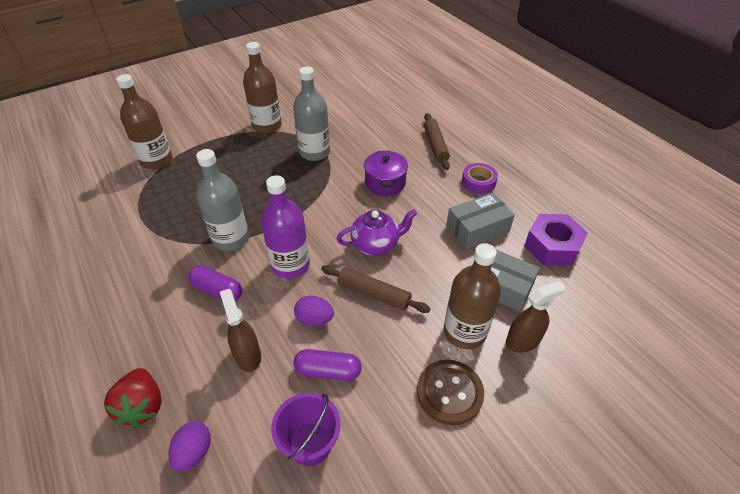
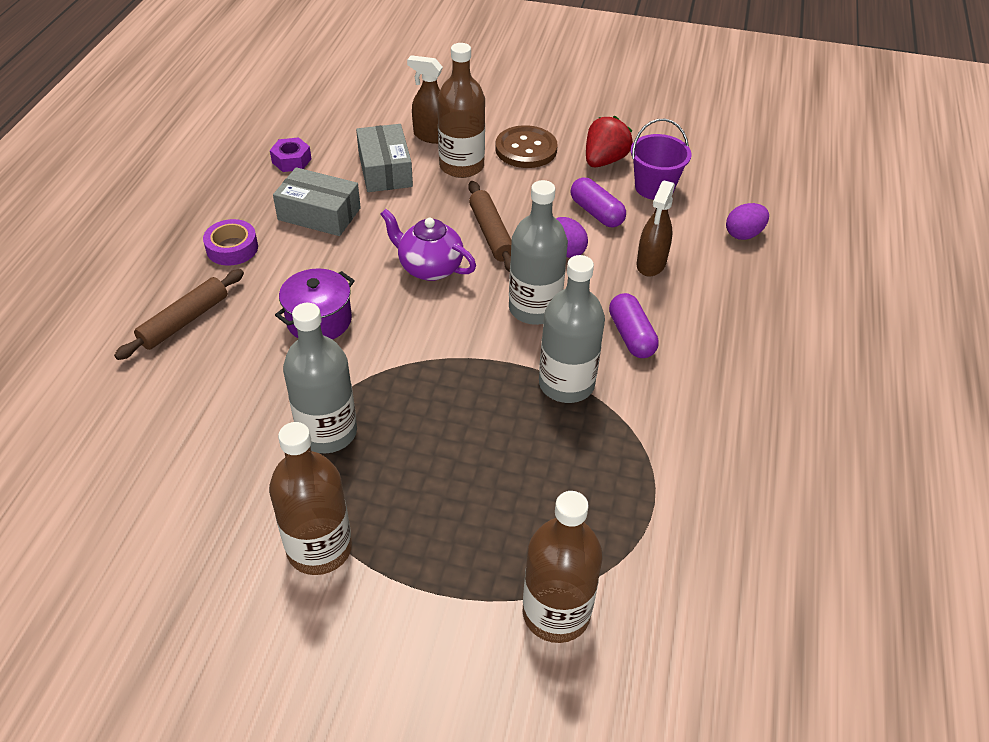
camera: 135 degrees left, 0 degrees up
(142, 406) = (768, 287): red strawberry -> red strawberry (604, 160)
(290, 265) = (534, 308): purple bottle -> grey bottle
(552, 246) = (291, 160): purple nut -> purple nut, size x0.58

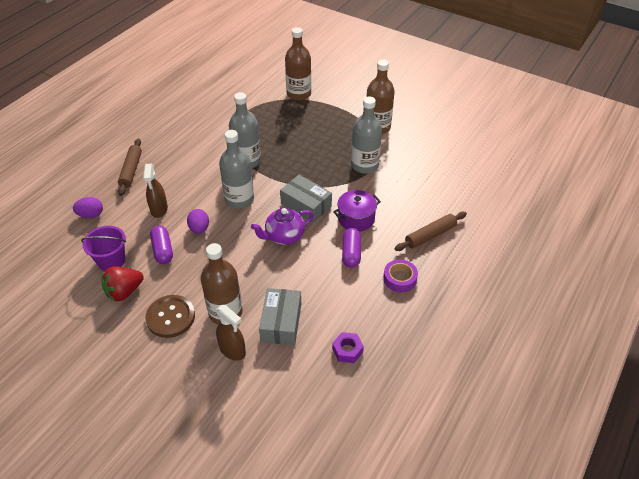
camera: 160 degrees left, 0 degrees up
(319, 214) = (338, 293): grey box -> grey box (306, 205)
(429, 268) = (284, 236): purple teapot -> purple teapot turned 105 degrees clockwise
(491, 233) = (236, 251): brown rolling pin -> brown rolling pin (131, 170)
(631, 336) = (201, 175): purple capsule -> purple capsule (351, 253)
(651, 264) = (159, 209): brown spray bottle -> brown spray bottle turned 135 degrees clockwise

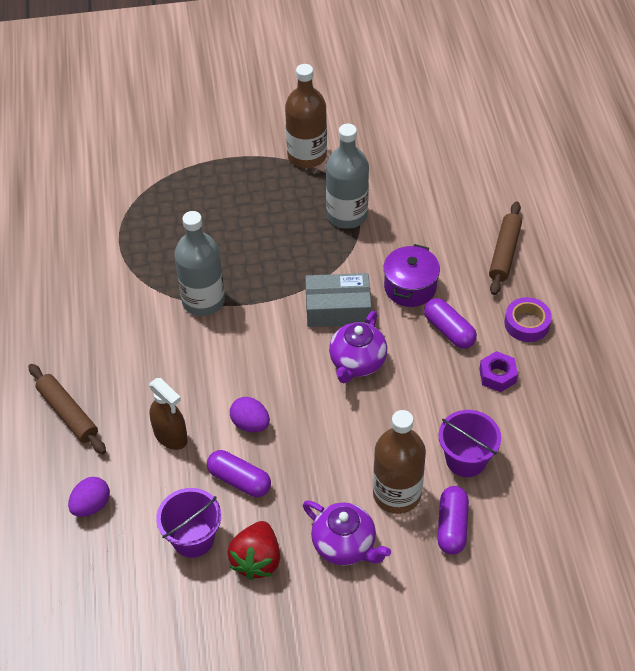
camera: 40 degrees left, 5 degrees up
(170, 317) = (345, 545): brown button -> purple teapot
(232, 350) = (452, 526): brown spray bottle -> purple capsule
(239, 199) = (253, 355): grey bottle -> none
(281, 322) = (466, 459): grey box -> purple bucket
(298, 94) = (159, 168): brown bottle -> none
(347, 350) = (560, 437): purple nut -> purple nut (497, 376)

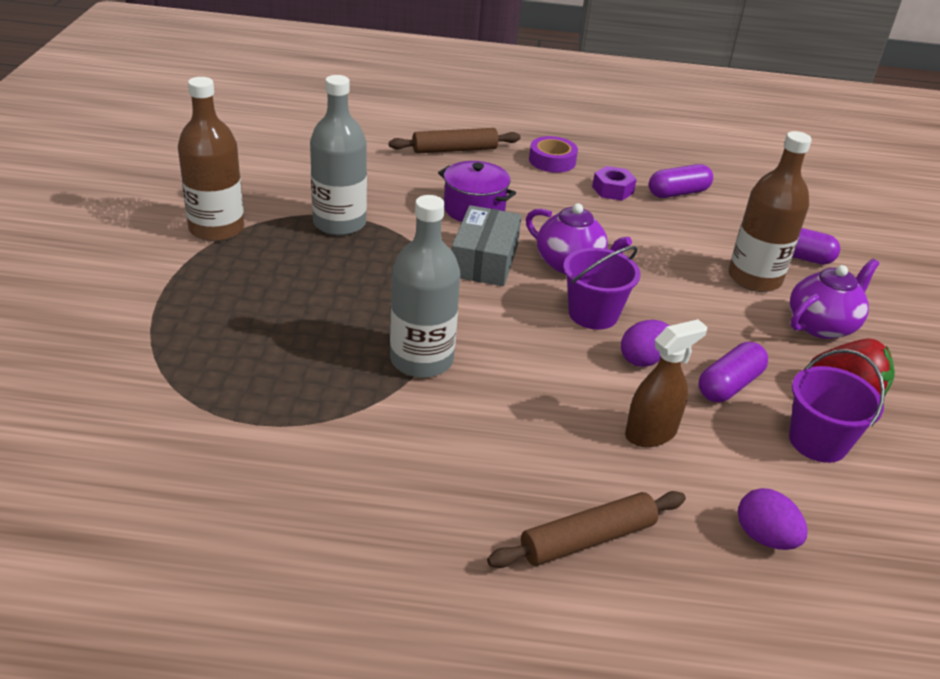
camera: 80 degrees left, 15 degrees down
(449, 330) = (545, 201): purple capsule -> purple capsule (678, 193)
(466, 459) = (714, 230): purple bucket -> purple bucket (593, 314)
(504, 253) = (454, 150): brown rolling pin -> brown rolling pin turned 45 degrees counterclockwise

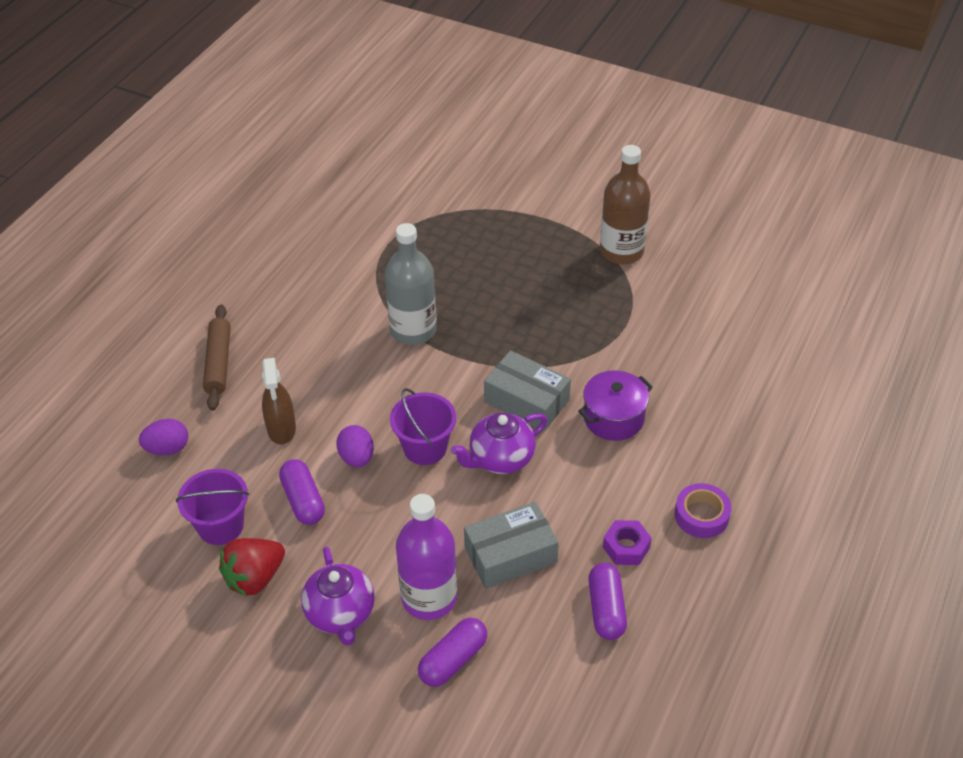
camera: 115 degrees right, 10 degrees up
(339, 223) = (611, 322): grey bottle -> none
(454, 150) = (739, 436): brown rolling pin -> none
(671, 243) = (510, 555): none -> grey box
(754, 278) = (429, 598): brown bottle -> purple bottle

